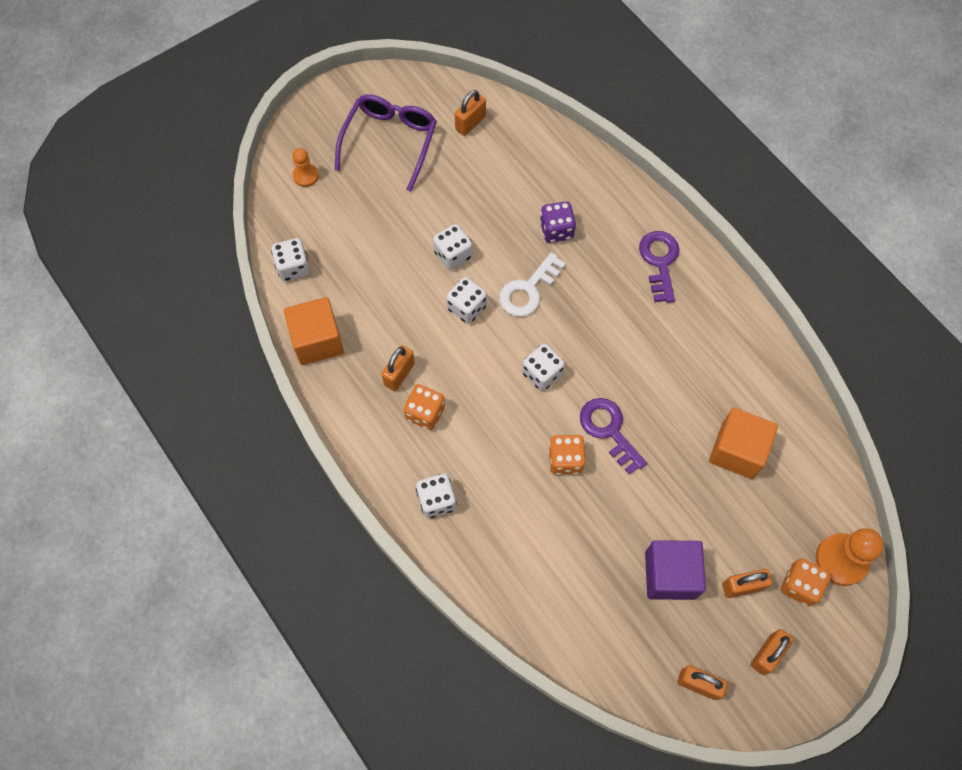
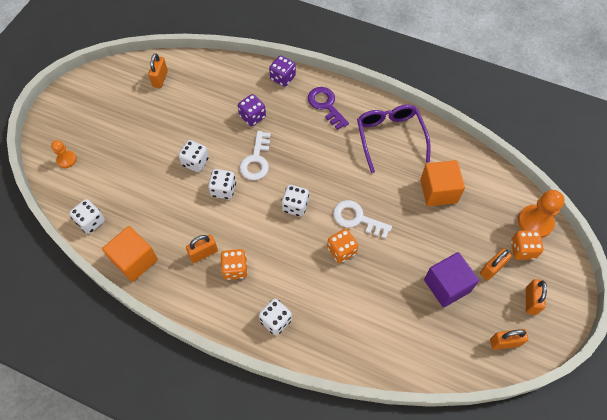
camera: 30 degrees left, 5 degrees down
(390, 142) = (113, 113): purple glasses -> purple glasses (390, 137)
(399, 374) = (203, 253): orange padlock -> orange padlock turned 60 degrees clockwise
(609, 430) = (357, 219): purple key -> white key
(625, 196) = (282, 78): none -> purple dice

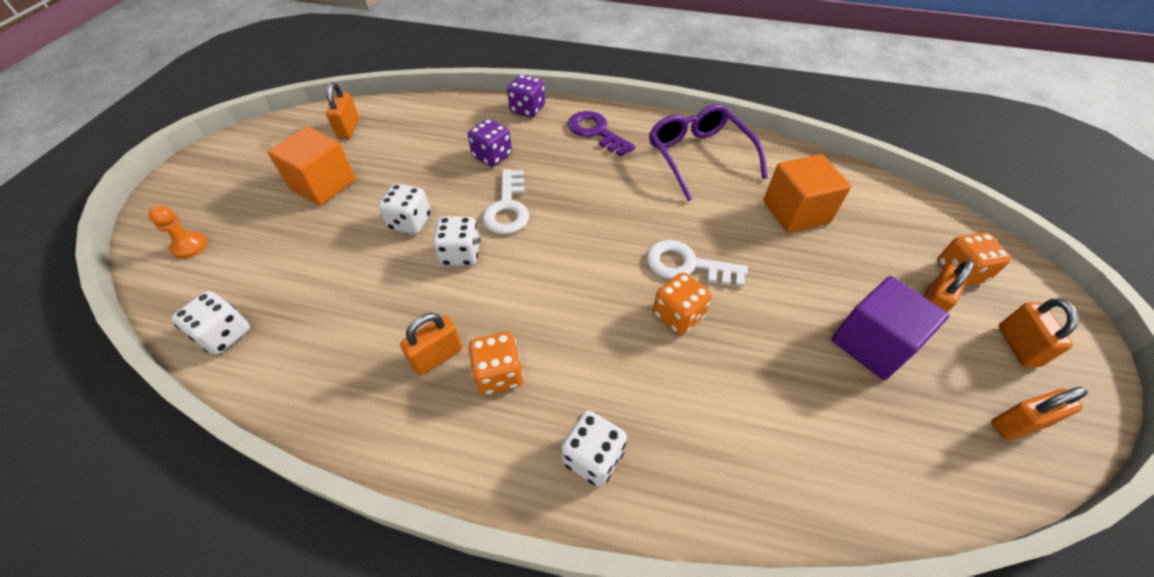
camera: 10 degrees left, 10 degrees down
(135, 260) = (307, 389): orange cube -> orange cube (323, 184)
(295, 206) = (583, 261): white dice -> none
(535, 222) = (955, 233): orange pawn -> none

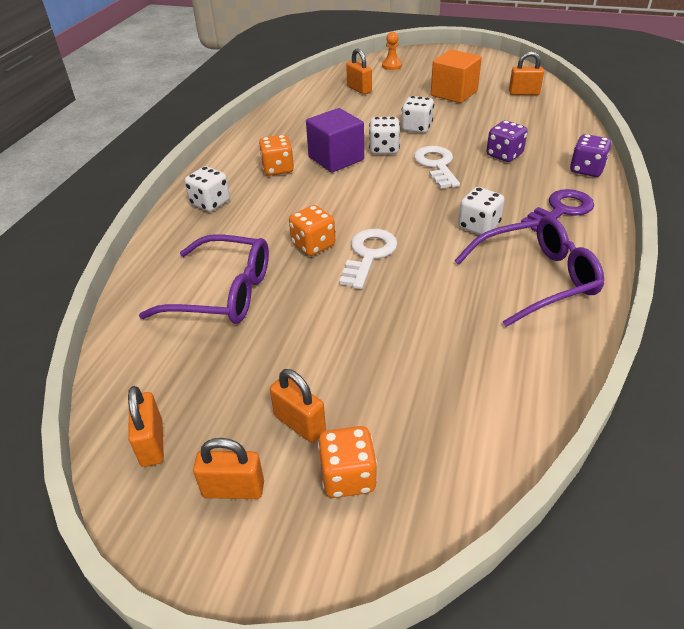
camera: 95 degrees right, 10 degrees down
(225, 334) = (324, 87): white dice -> white dice (478, 226)
(437, 356) = (296, 147): orange padlock -> orange padlock (359, 89)
(508, 208) = (436, 165): white key -> white key turned 75 degrees clockwise
(786, 400) = (222, 293): none -> purple glasses
(795, 212) = (448, 343): orange cube -> none
(872, 344) = (262, 360): purple cube -> purple cube (336, 158)

